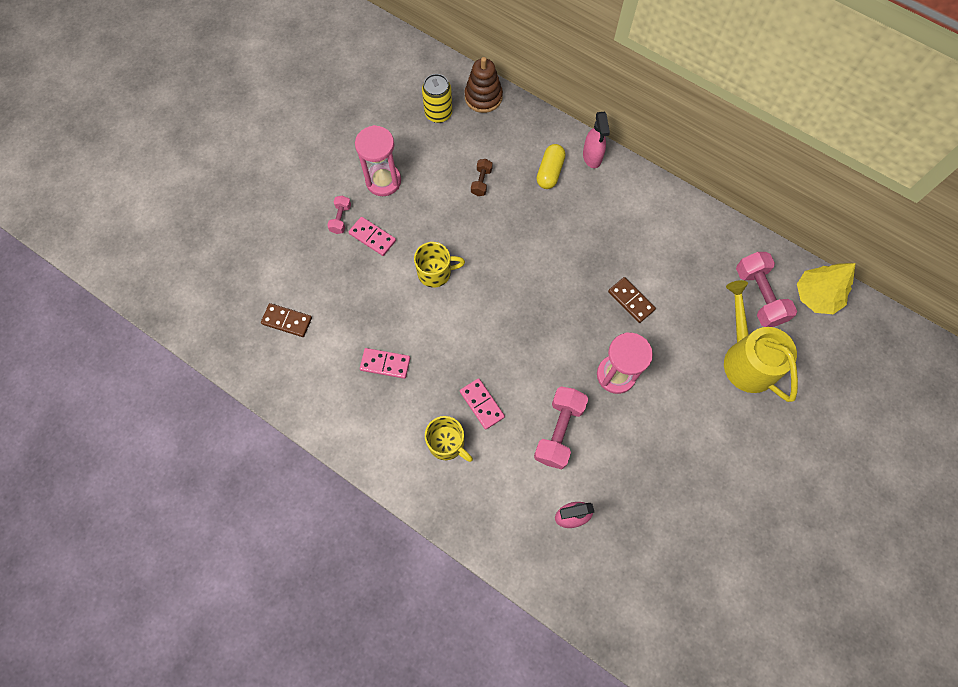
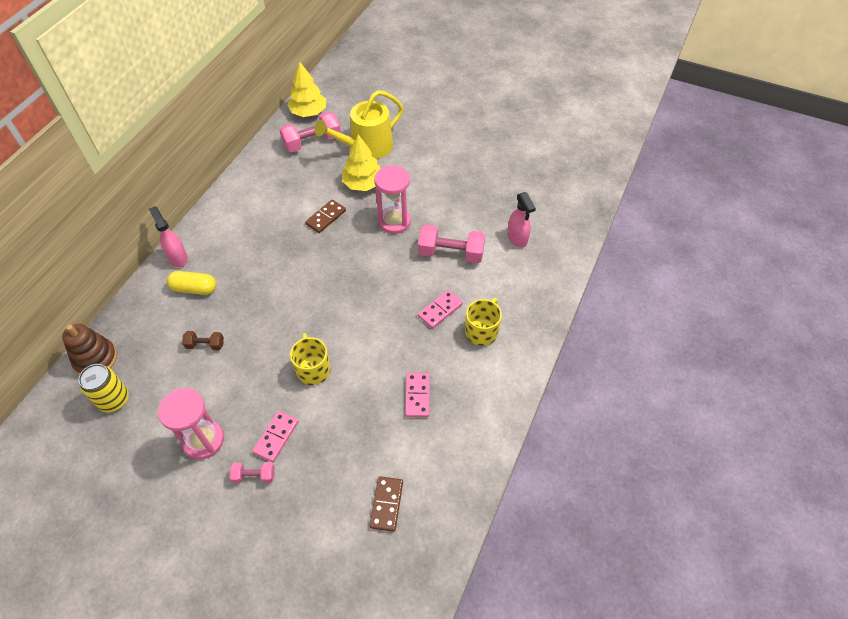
camera: 100 degrees left, 15 degrees down
(592, 157) = (178, 257): pink spray bottle -> pink spray bottle turned 105 degrees counterclockwise
(681, 347) = (363, 184): none -> yellow tree

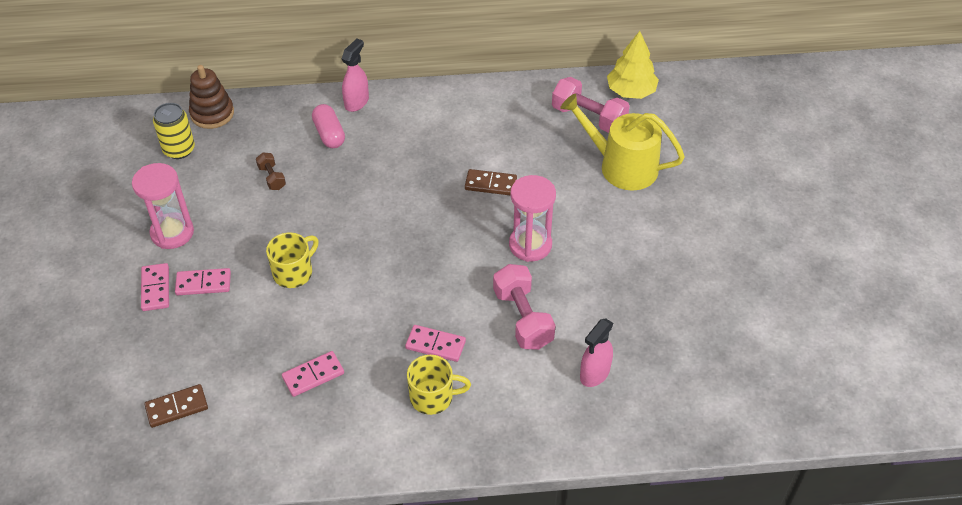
camera: 60 degrees right, 5 degrees down
(194, 289) = (329, 134): yellow capsule -> pink capsule
(254, 476) = (156, 288): pink dumbbell -> pink domino
(363, 184) = (564, 191): yellow tree -> none

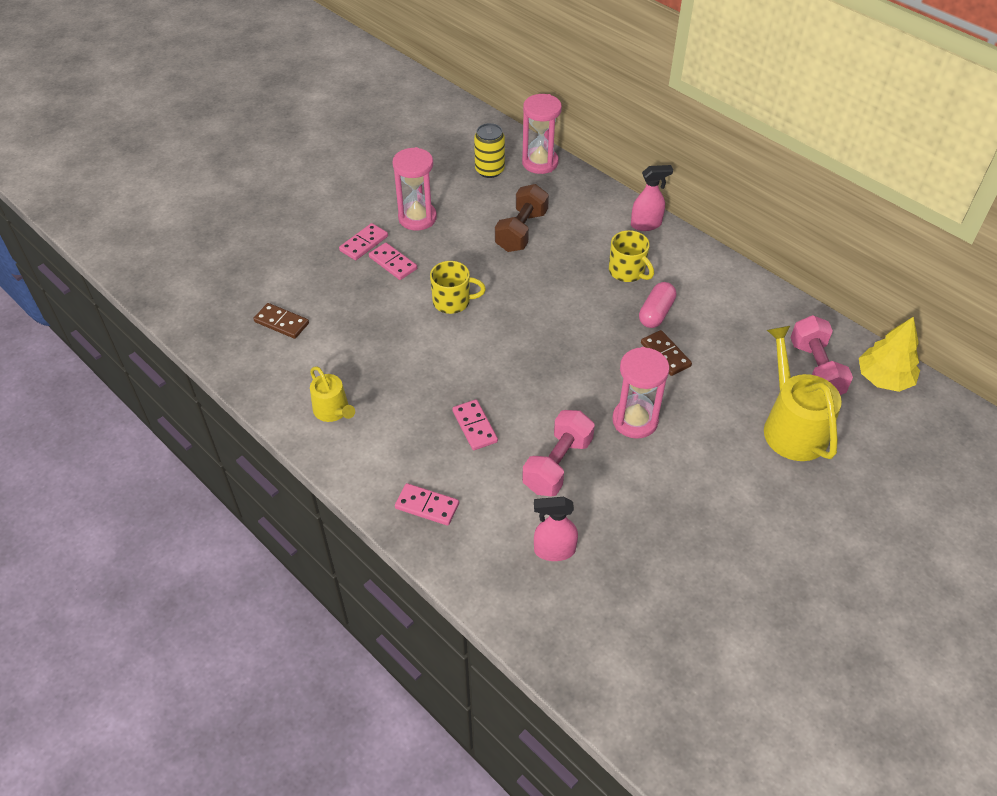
camera: 50 degrees right, 0 degrees up
(212, 114) = (540, 162): brown stacking toy -> pink hourglass
(272, 177) = (521, 231): brown dumbbell -> brown dumbbell, size x1.90
(313, 375) = (376, 374): pink domino -> pink domino (427, 506)
(318, 431) = (333, 411): none -> yellow watering can
(329, 134) = (597, 231): pink capsule -> pink capsule (656, 313)
(433, 397) = (426, 457): yellow mug -> yellow mug (627, 271)

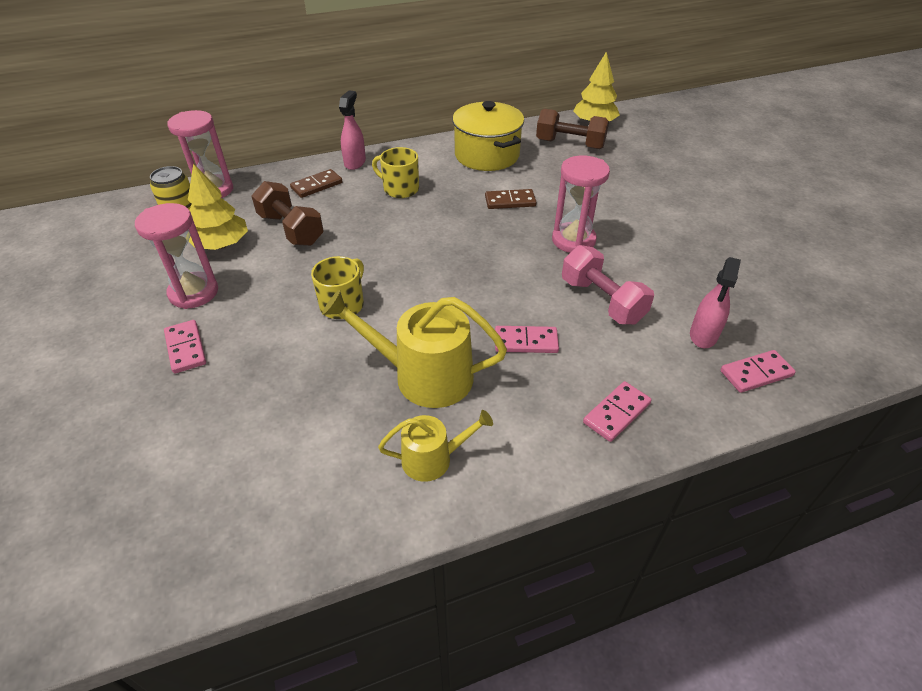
camera: 65 degrees left, 5 degrees down
(281, 323) = (243, 471): brown domino -> brown domino (317, 185)
(393, 263) = (242, 333): pink domino -> pink domino (756, 373)
(477, 203) = (222, 245): none -> yellow tree
(627, 271) = (400, 189): yellow mug -> yellow mug turned 135 degrees counterclockwise
(656, 313) = (460, 191): pink capsule -> none
(735, 310) = (487, 155): none -> yellow pot
(791, 427) = (619, 171): yellow watering can -> yellow watering can (424, 376)
(815, 370) = (570, 144): pink dumbbell -> brown dumbbell

